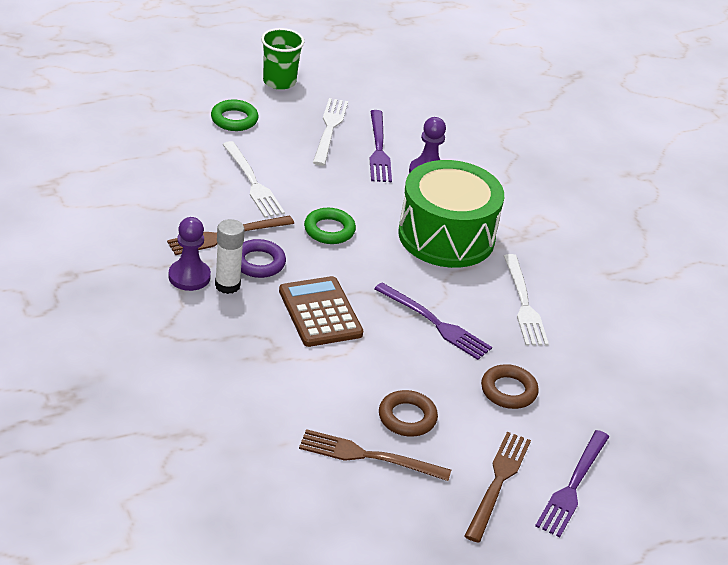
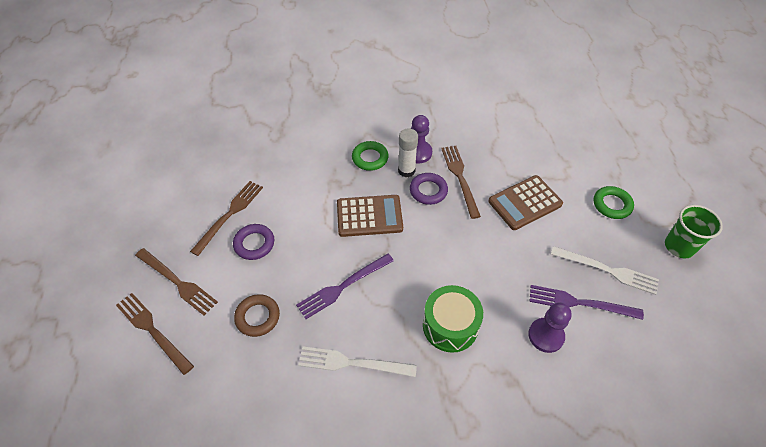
camera: 110 degrees right, 15 degrees up
(252, 182) = (525, 203): white fork -> brown calculator
(329, 230) = (463, 241): green ring -> green ring (370, 158)
(407, 417) = (254, 244): brown ring -> purple ring
(446, 236) = (450, 326): green drum -> green drum, size x0.65
(572, 486) = (152, 330): purple fork -> brown fork

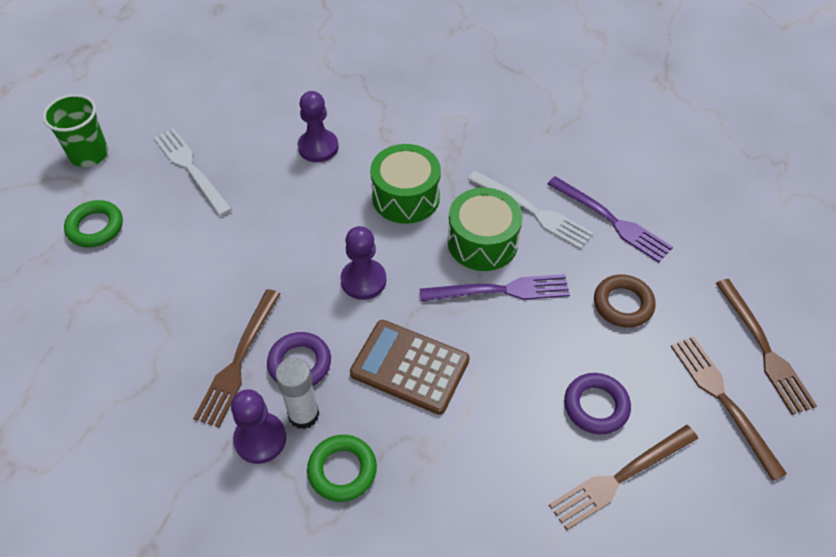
camera: 150 degrees left, 0 degrees up
(374, 316) = (482, 242): none -> green drum
(431, 251) = (363, 280): none -> purple pawn
(525, 203) = (192, 281): brown calculator -> none
(580, 303) = (254, 156): purple fork -> purple fork (611, 221)

